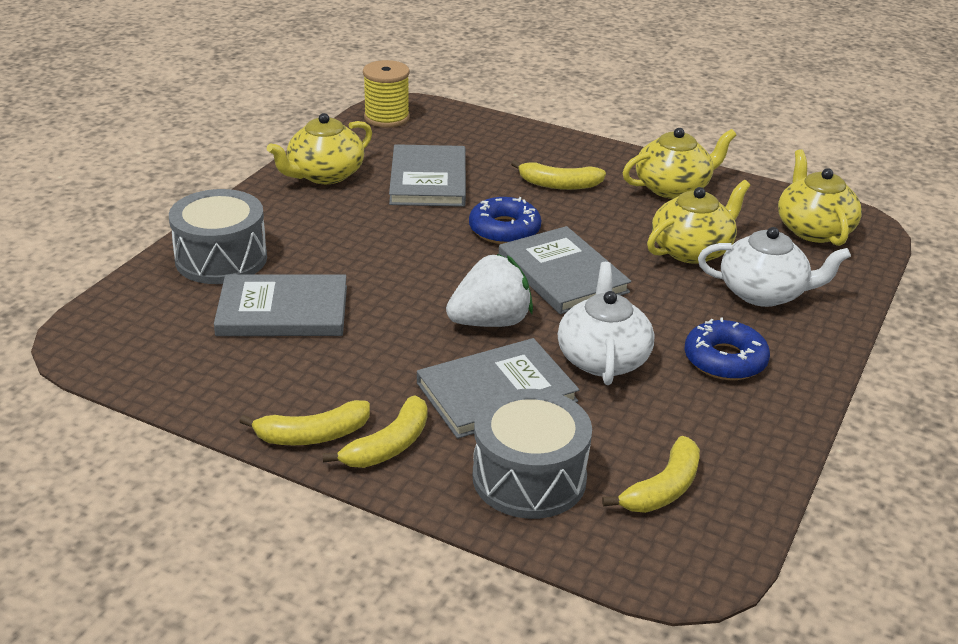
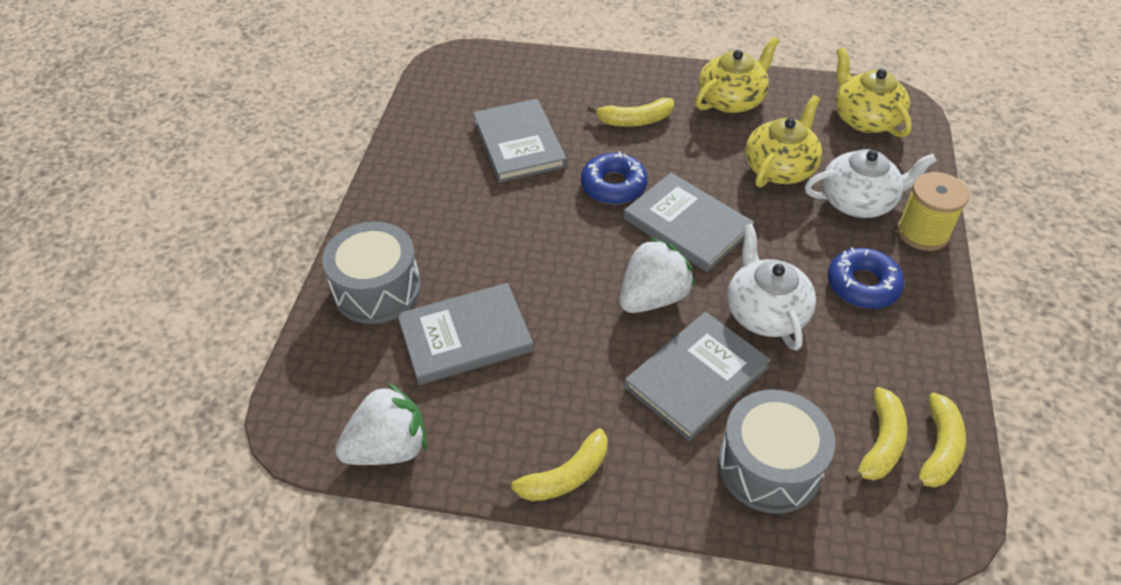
camera: 15 degrees left, 15 degrees up
(158, 375) = (389, 448): none -> white strawberry
(324, 175) = (422, 161): yellow teapot -> none
(386, 118) = (445, 76): yellow spool -> yellow spool (922, 232)
(389, 446) = (635, 467): yellow banana -> yellow banana (938, 450)

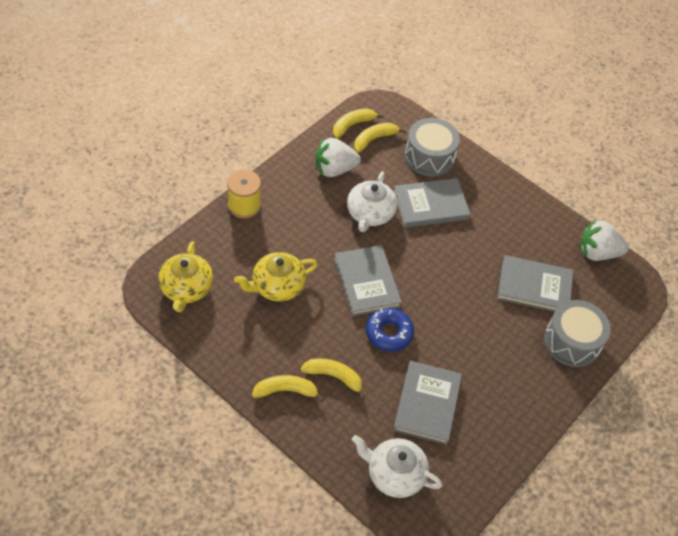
camera: 155 degrees left, 5 degrees up
(564, 476) = (522, 199): yellow banana -> yellow banana (286, 390)
(653, 297) = (421, 252): white strawberry -> white strawberry (334, 169)
(732, 100) = (253, 355): yellow teapot -> none
(859, 201) = (256, 240): white teapot -> white teapot (394, 474)
(863, 285) = (307, 199): blue donut -> none

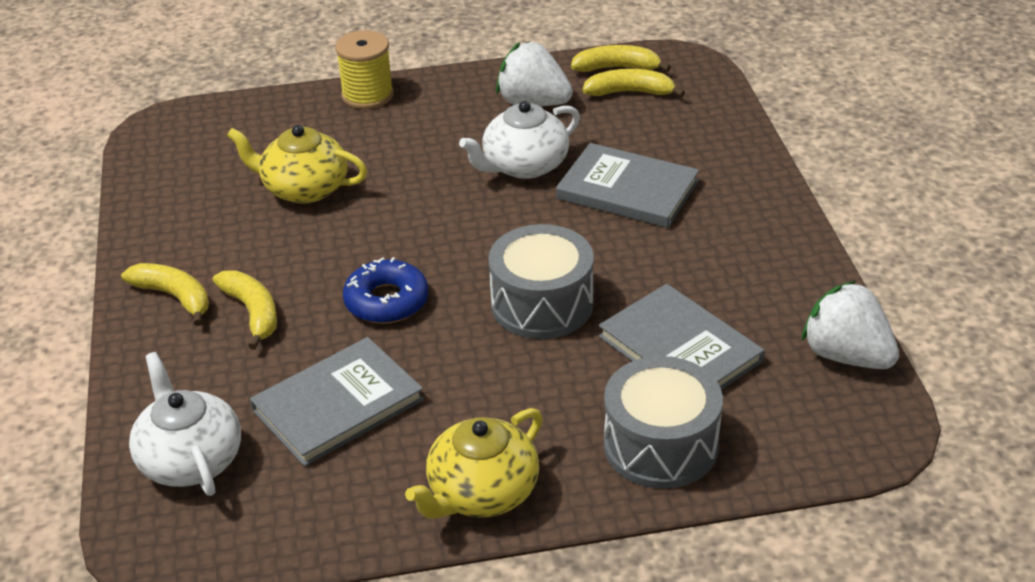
camera: 45 degrees right, 15 degrees down
(186, 289) = (194, 145): yellow teapot -> yellow teapot (481, 493)
(367, 282) = (426, 234): grey book -> none
(429, 157) = (691, 138): grey drum -> grey drum (542, 304)

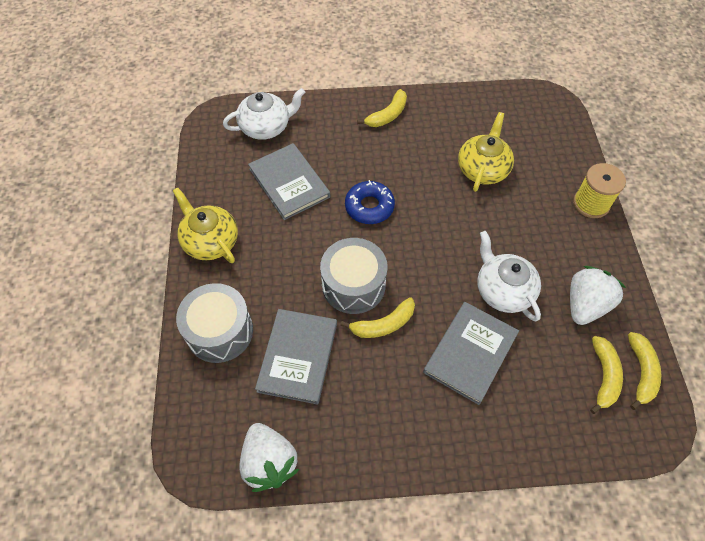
camera: 95 degrees right, 20 degrees up
(253, 312) = (369, 147): yellow banana -> yellow banana (383, 324)
(679, 349) = (297, 357): grey book -> grey book turned 45 degrees counterclockwise
(846, 356) = (269, 462): white strawberry -> white strawberry turned 105 degrees clockwise

